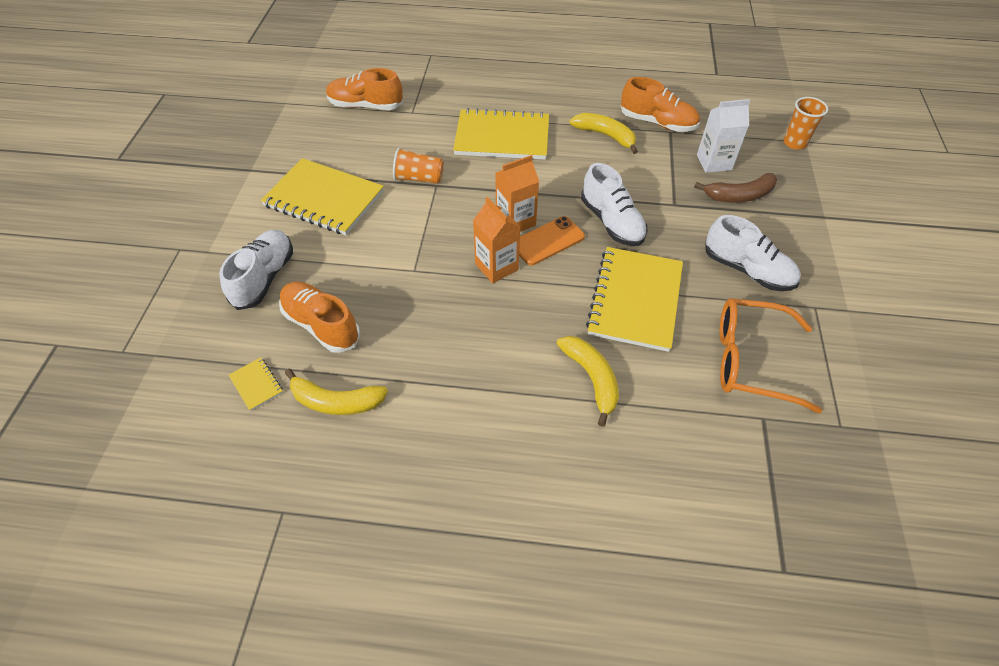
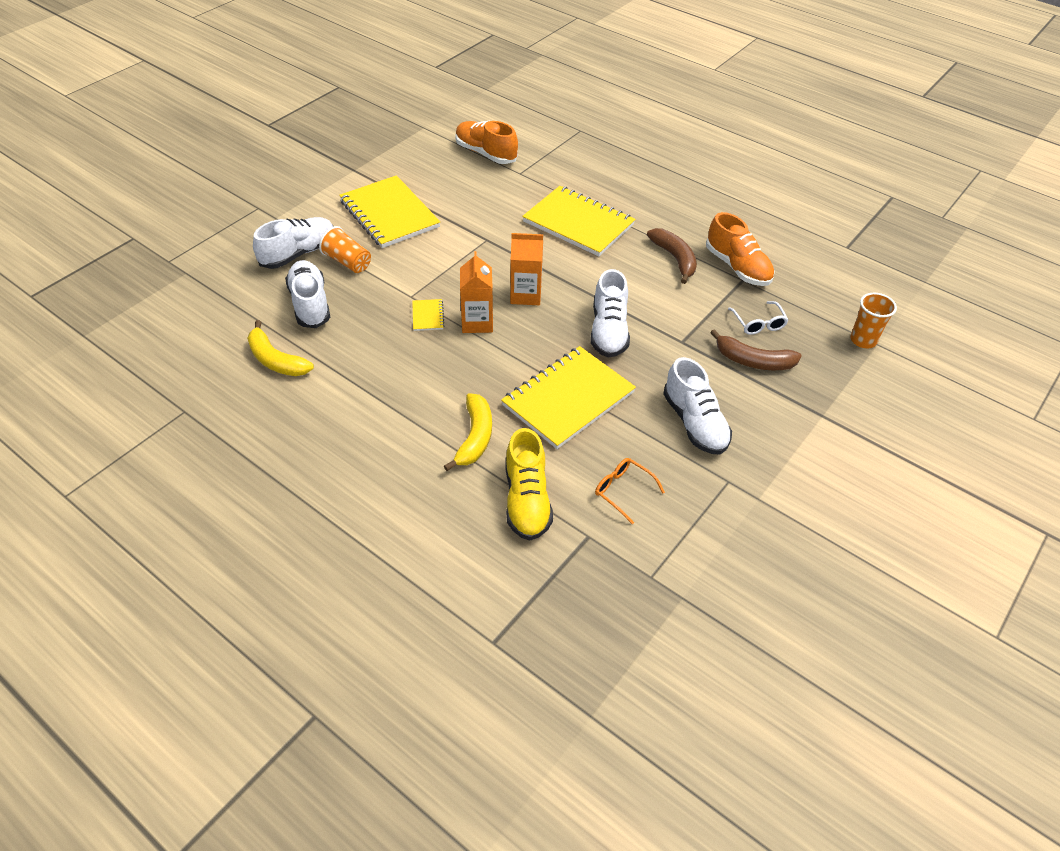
camera: 30 degrees right, 5 degrees down
(256, 384) = (234, 323): yellow notebook -> yellow notebook (428, 316)
(321, 325) = (310, 304): orange shoe -> white shoe
(419, 178) = (477, 228): orange cup -> orange cup (347, 262)
(548, 241) = (538, 321): orange phone -> none
(605, 136) = (675, 259): yellow banana -> brown banana
(687, 414) = (527, 500): none -> yellow shoe
(714, 162) = (758, 323): white carton -> white glasses
(752, 360) = (623, 491): orange glasses -> orange glasses, size x0.51

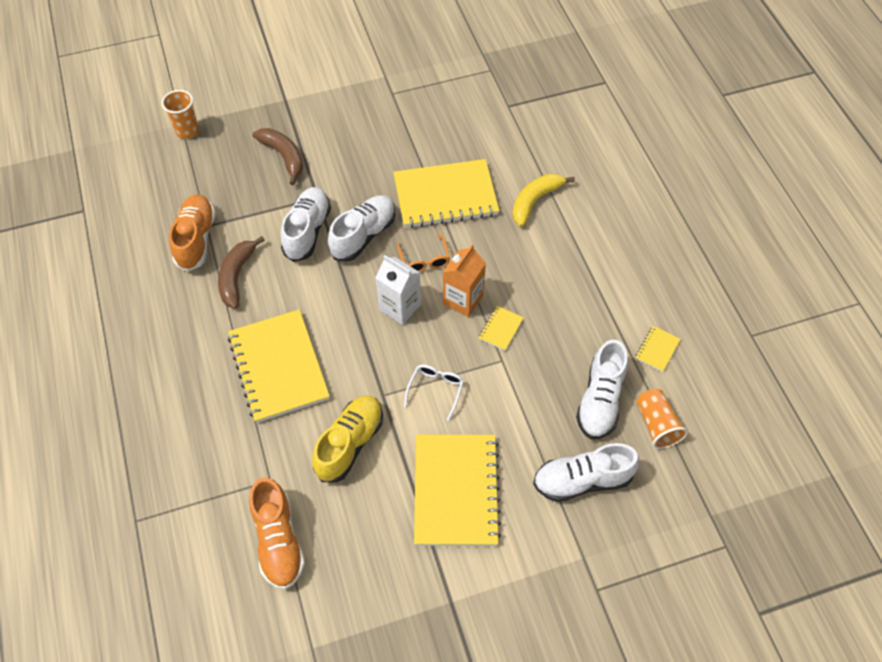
camera: 145 degrees left, 10 degrees up
(276, 360) = (657, 349): yellow banana -> yellow notebook
(347, 262) = (537, 439): orange cup -> orange cup (656, 425)
(525, 295) = (400, 307): orange carton -> white carton
(527, 500) = (530, 143): yellow shoe -> yellow shoe (350, 443)
(623, 491) = (463, 119): orange glasses -> orange glasses (424, 259)
(694, 423) = (374, 136): white shoe -> white shoe (307, 231)
(758, 323) = (243, 182): white glasses -> white glasses (435, 390)

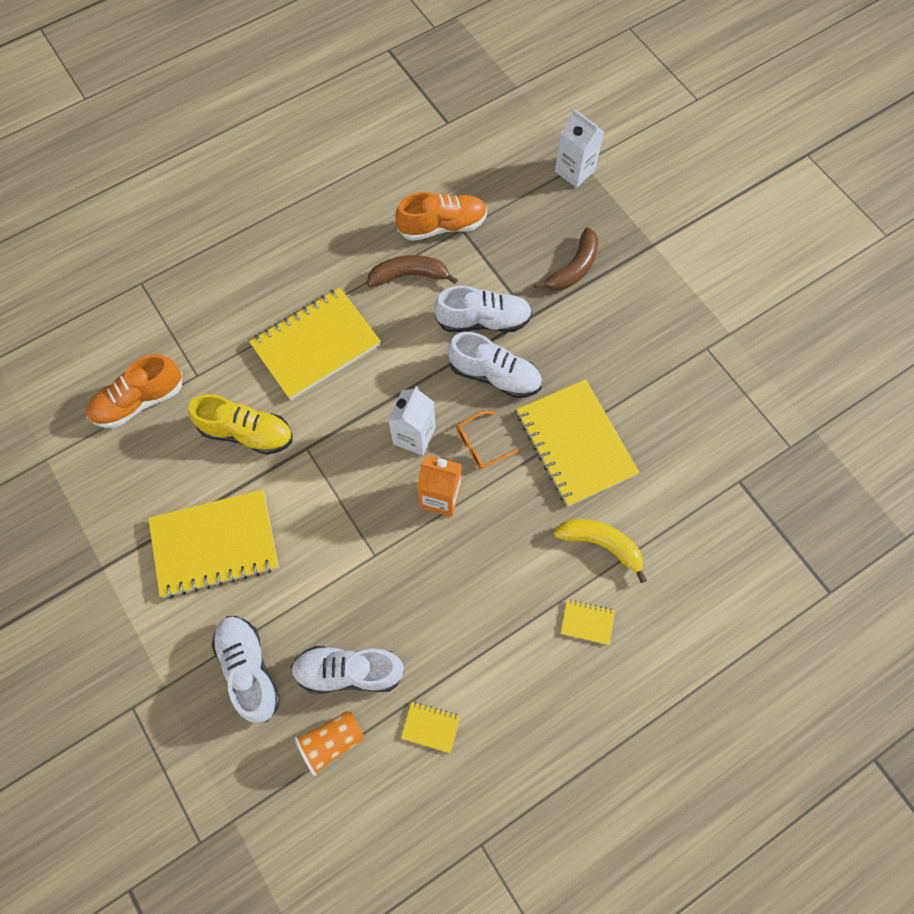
camera: 75 degrees right, 10 degrees up
(187, 131) = (574, 171): orange cup -> white carton
(435, 390) = (322, 497): white glasses -> none
(501, 329) = (413, 545): yellow notebook -> yellow notebook (587, 622)

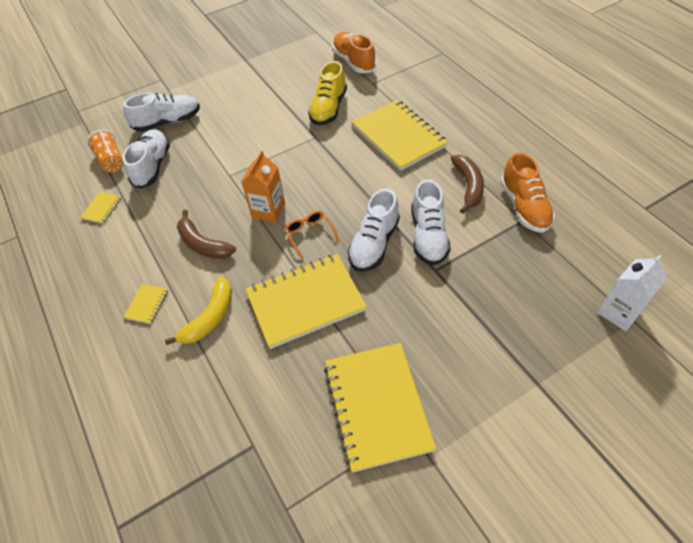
camera: 95 degrees right, 15 degrees down
(215, 544) = (251, 101): yellow notebook -> yellow notebook (377, 406)
(414, 436) = (320, 194): white carton -> none
(573, 268) = (494, 306): brown banana -> brown banana (203, 244)

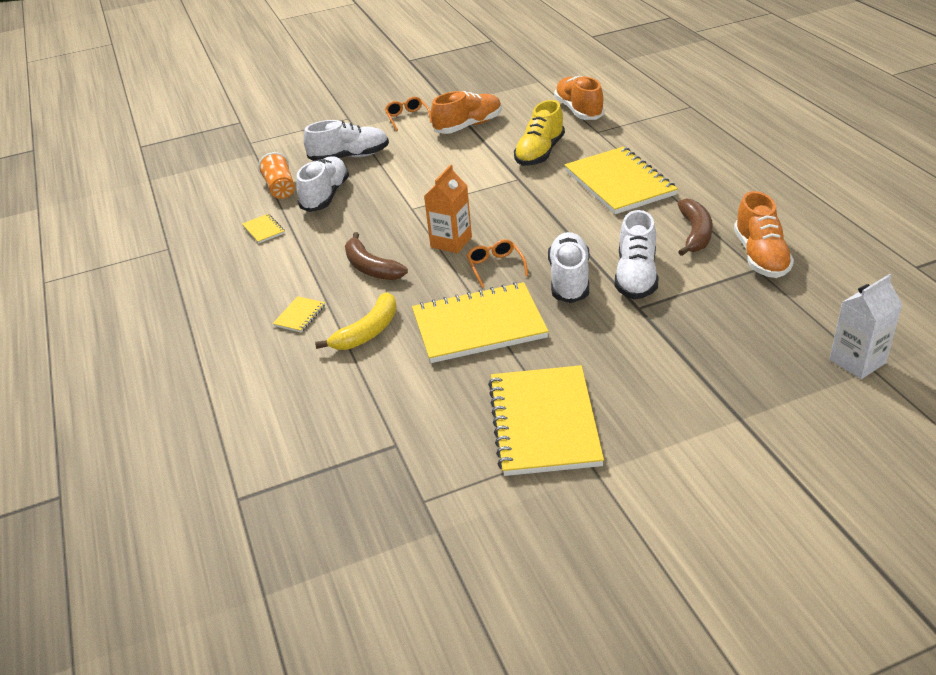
camera: 10 degrees right, 15 degrees down
(102, 208) = (263, 230): yellow notebook -> yellow notebook turned 60 degrees counterclockwise
(212, 77) = (407, 118): none -> orange glasses
(265, 82) = (468, 126): none -> orange shoe
(374, 244) = (569, 279): white shoe -> white shoe turned 150 degrees clockwise

